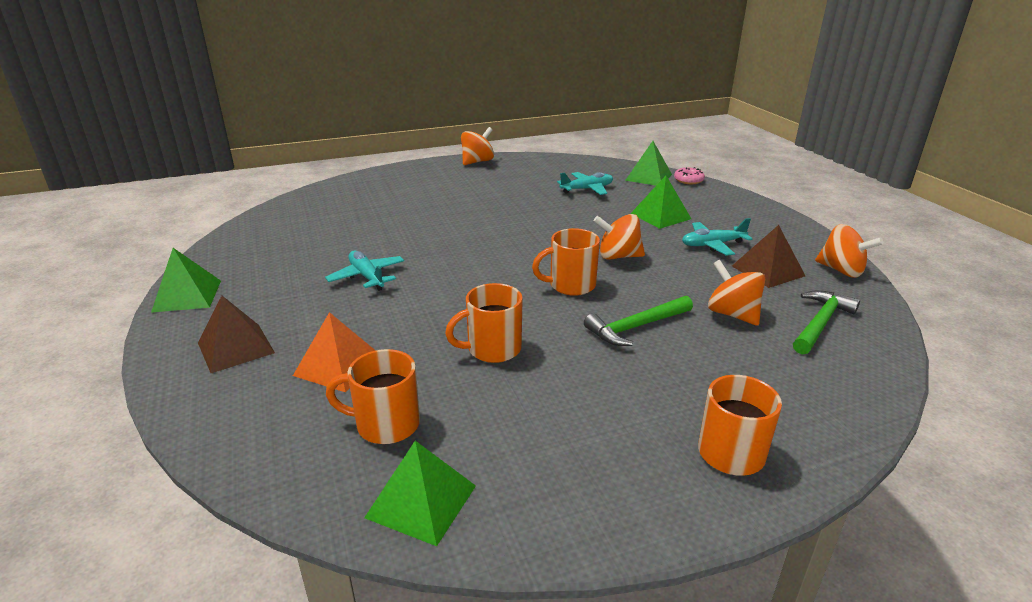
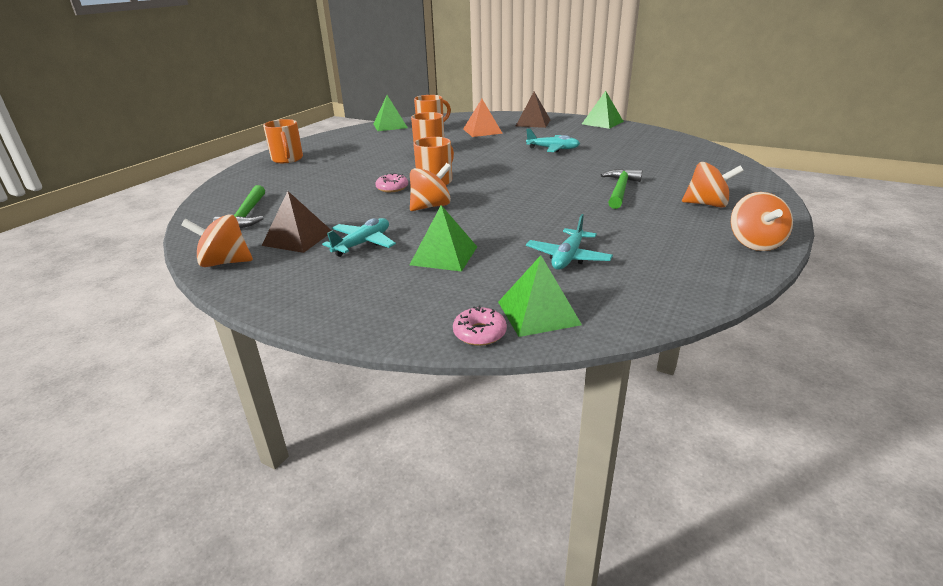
camera: 140 degrees right, 0 degrees up
(627, 296) = (392, 188): none -> pink donut
(636, 327) = (369, 177): green hammer -> green hammer (620, 190)
(732, 314) = (313, 201): orange spinning top -> orange spinning top (707, 204)

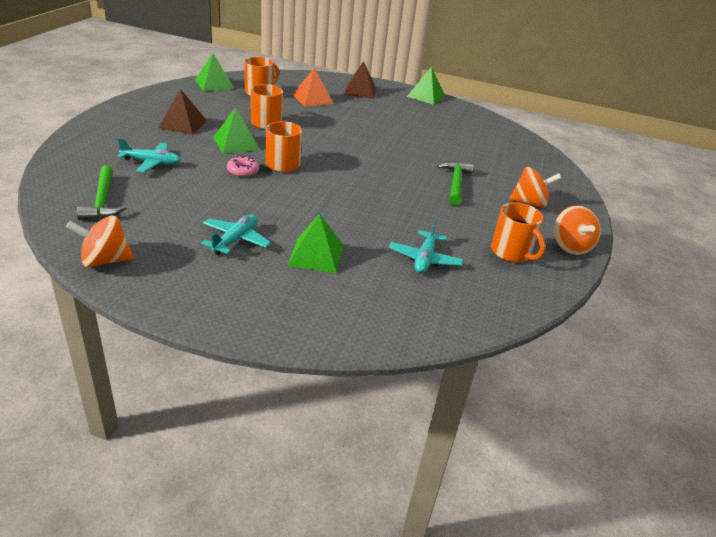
camera: 15 degrees left, 5 degrees up
(287, 159) = (117, 125): orange mug -> orange mug (511, 253)
(298, 238) = (168, 232): brown pyramid -> brown pyramid (183, 124)
(431, 206) = (288, 196): orange spinning top -> none
(479, 333) = (368, 337): pink donut -> none
(538, 313) = (411, 317): green pyramid -> green pyramid (236, 143)
(553, 149) = (386, 128): turquoise plane -> turquoise plane (151, 163)

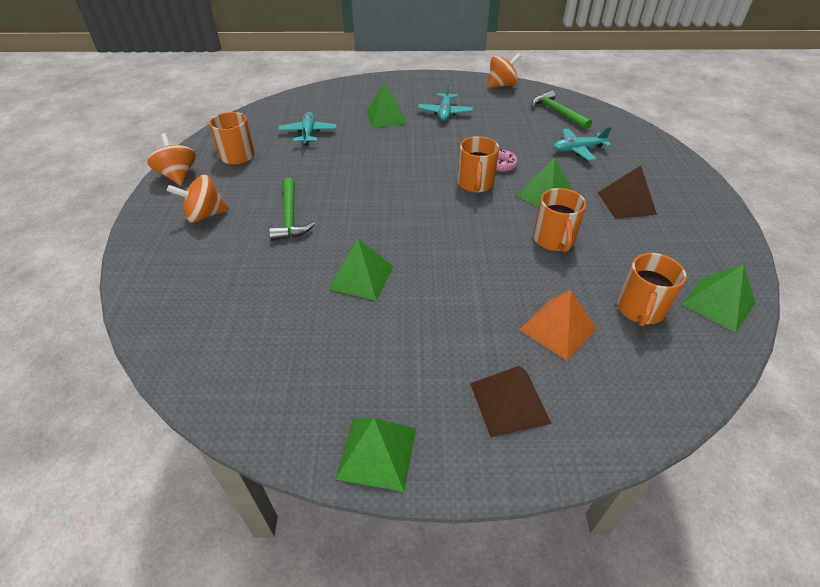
camera: 165 degrees right, 10 degrees up
(411, 140) = (361, 277): none -> green pyramid

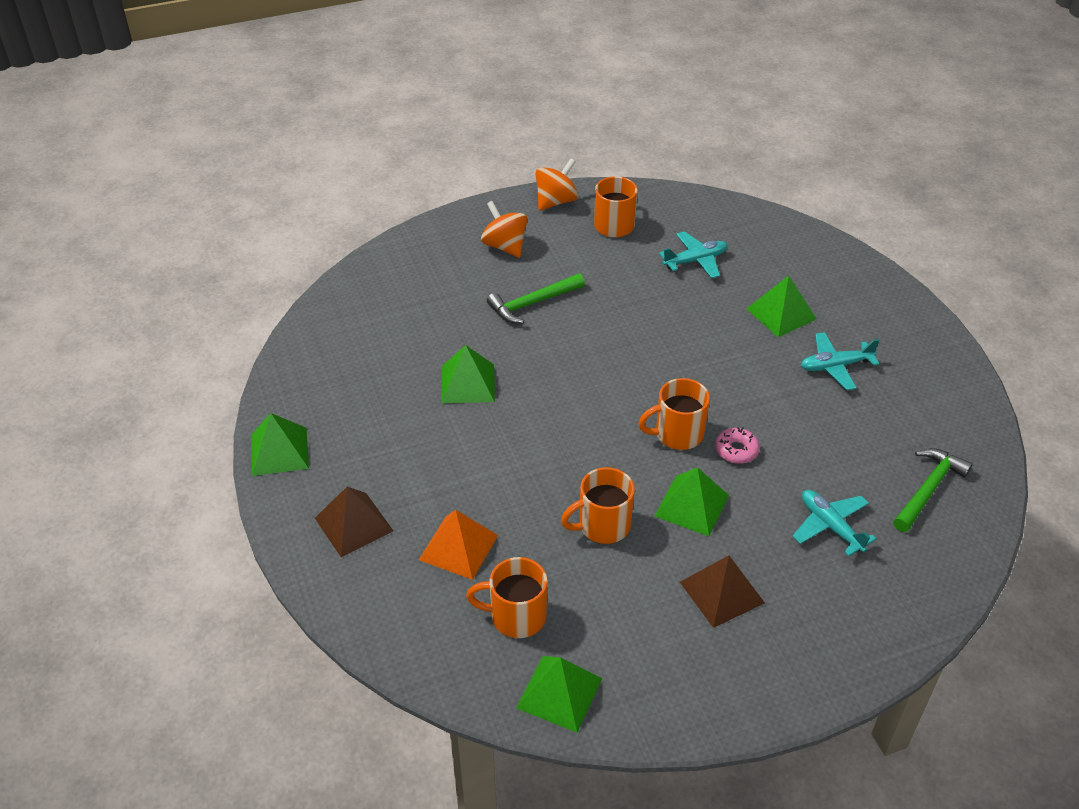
camera: 70 degrees right, 0 degrees up
(501, 85) = (969, 409): orange spinning top -> none

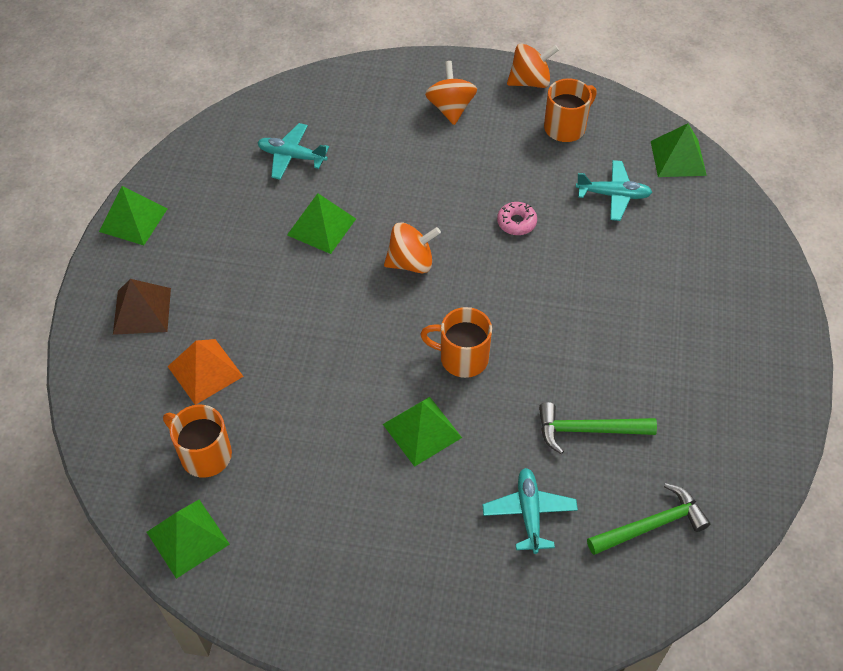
camera: 30 degrees right, 10 degrees up
(532, 303) = (432, 174): green hammer -> green hammer (588, 430)
(572, 379) = (411, 262): none -> orange spinning top
(602, 525) = (333, 411): orange mug -> none
(721, 592) = (384, 523): brown pyramid -> none
(736, 450) = (502, 398): pink donut -> pink donut (516, 222)
(781, 313) = (653, 284): green pyramid -> green pyramid (678, 158)
(835, 366) = (662, 361): turquoise plane -> turquoise plane (292, 156)

